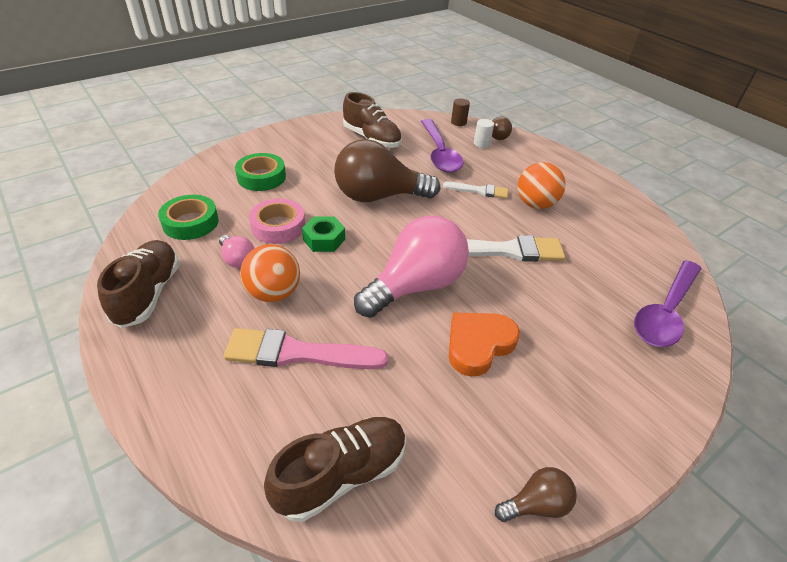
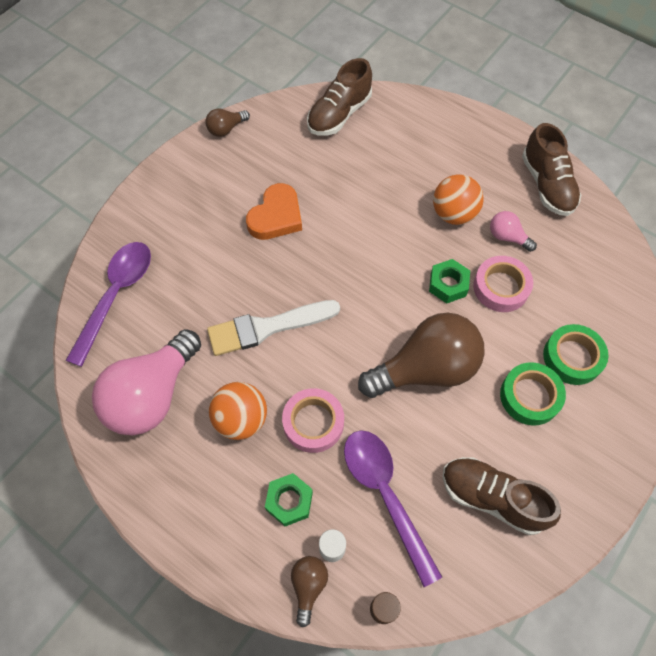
camera: 165 degrees right, 20 degrees up
(190, 222) = (583, 265): green tape -> green tape (530, 396)
(297, 353) = (405, 173): pink brush -> none
(416, 286) = (342, 257): pink light bulb -> pink light bulb (152, 395)
(479, 191) = (313, 423): white brush -> pink tape
(505, 164) = (289, 501): none -> green nut

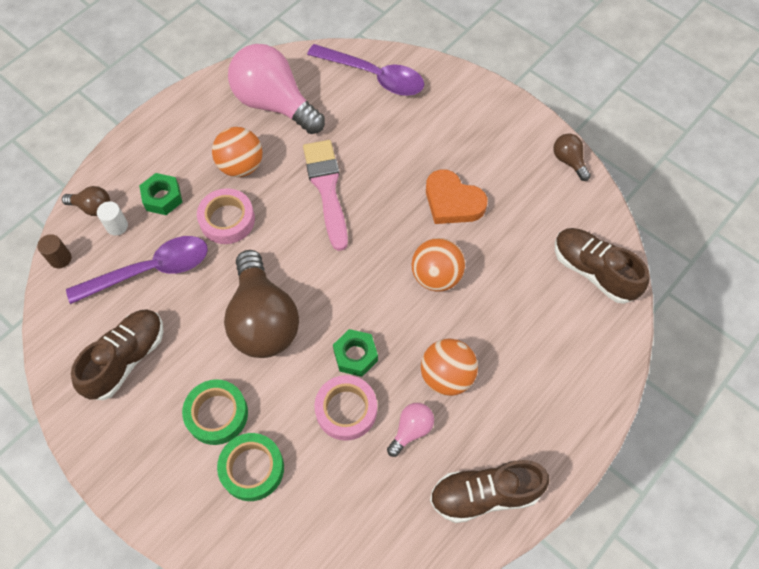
camera: 95 degrees right, 0 degrees up
(267, 327) = (327, 189): white brush -> pink brush
(358, 226) = (436, 276): none -> orange ball

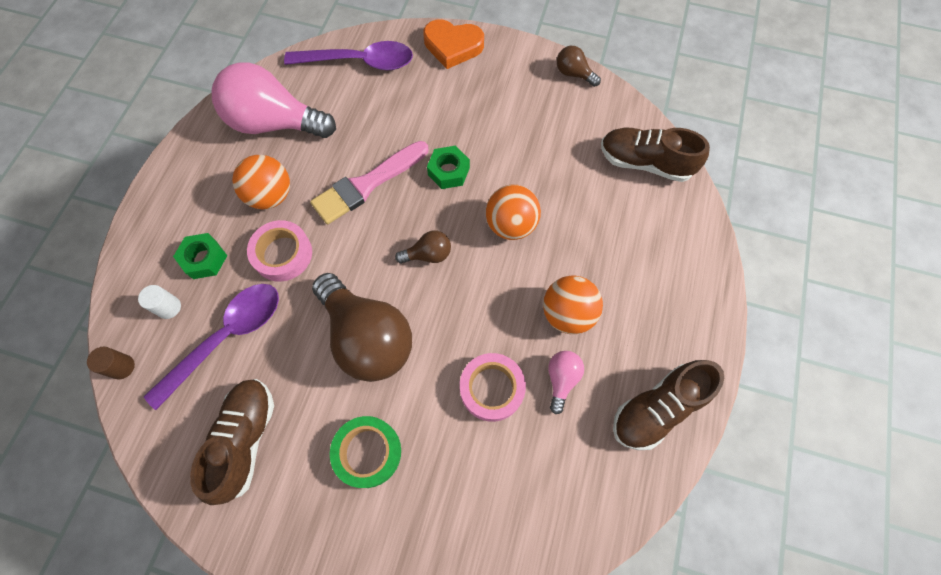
camera: 25 degrees left, 5 degrees up
(93, 207) = (133, 299): brown light bulb -> brown light bulb (428, 254)
(252, 468) = (430, 490): green tape -> none
(327, 189) = (367, 184): pink brush -> pink brush turned 90 degrees counterclockwise
(355, 355) = (474, 332): green nut -> green nut (448, 171)
(452, 202) = (490, 150): orange heart -> orange heart (453, 46)

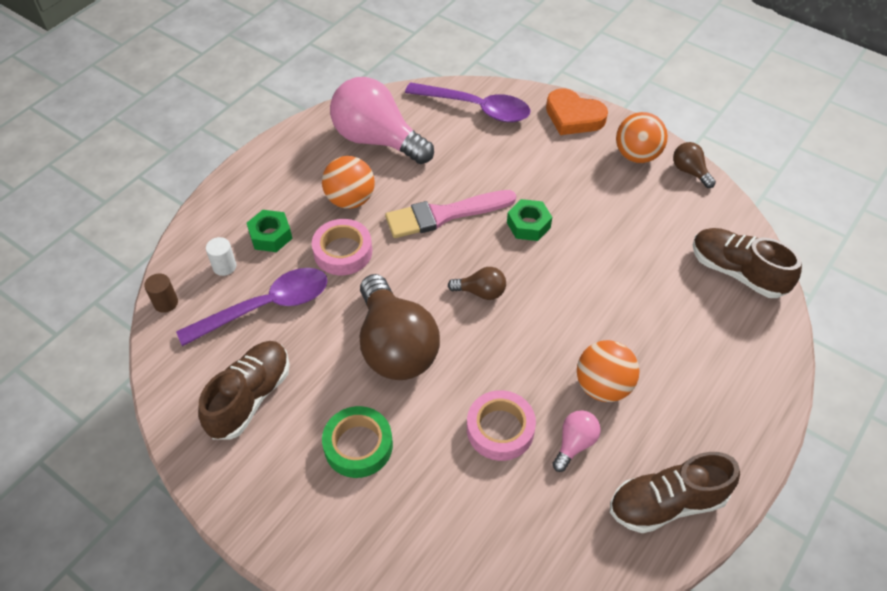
camera: 20 degrees right, 15 degrees down
(511, 225) = (574, 289): orange ball -> orange ball (637, 155)

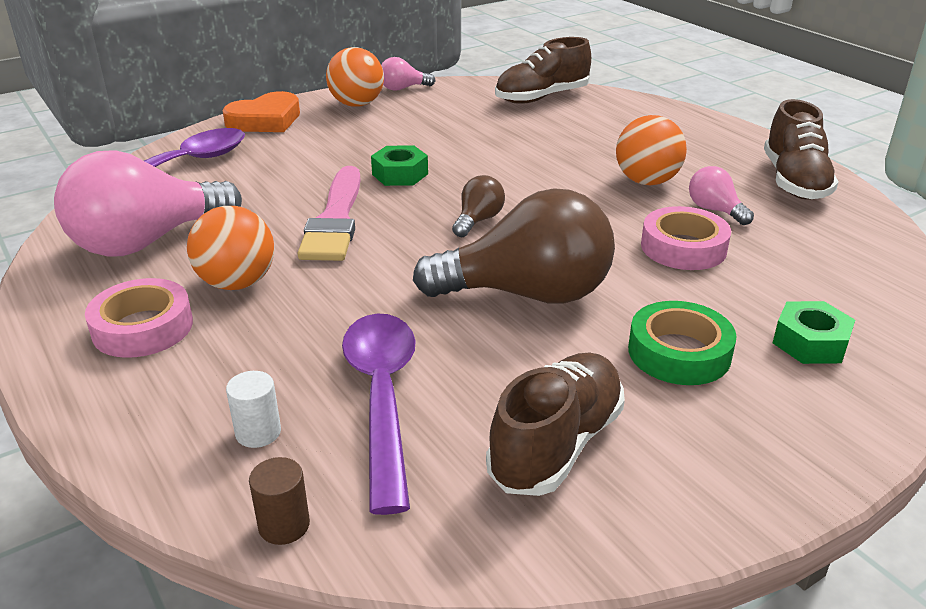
camera: 70 degrees left, 20 degrees down
(250, 397) = (556, 444): brown shoe -> brown shoe turned 75 degrees clockwise
(270, 236) = (236, 369): green nut -> green nut (810, 342)
(343, 252) = (330, 306): pink tape -> pink tape (143, 327)
(690, 171) = (403, 88): brown light bulb -> pink light bulb

